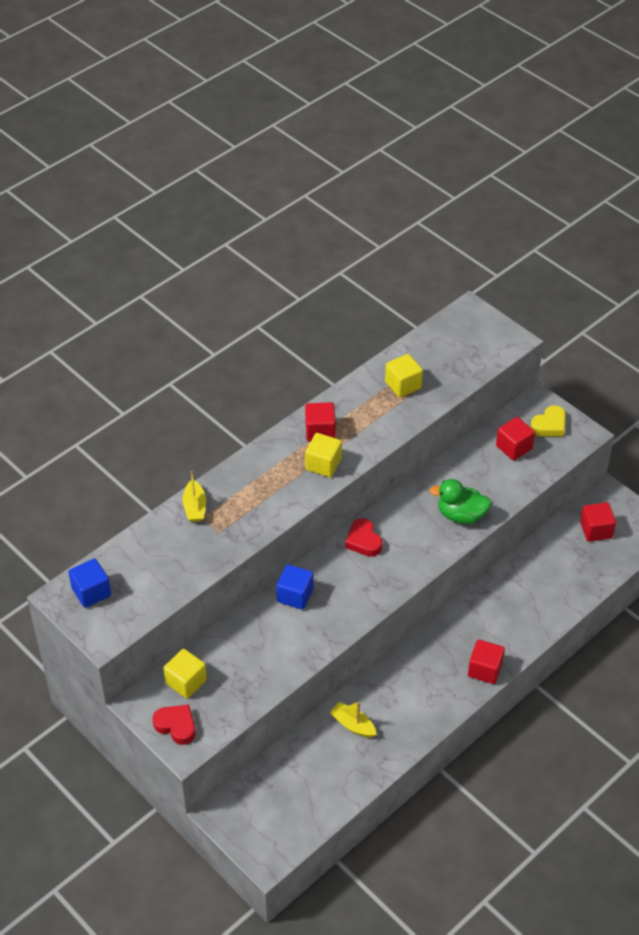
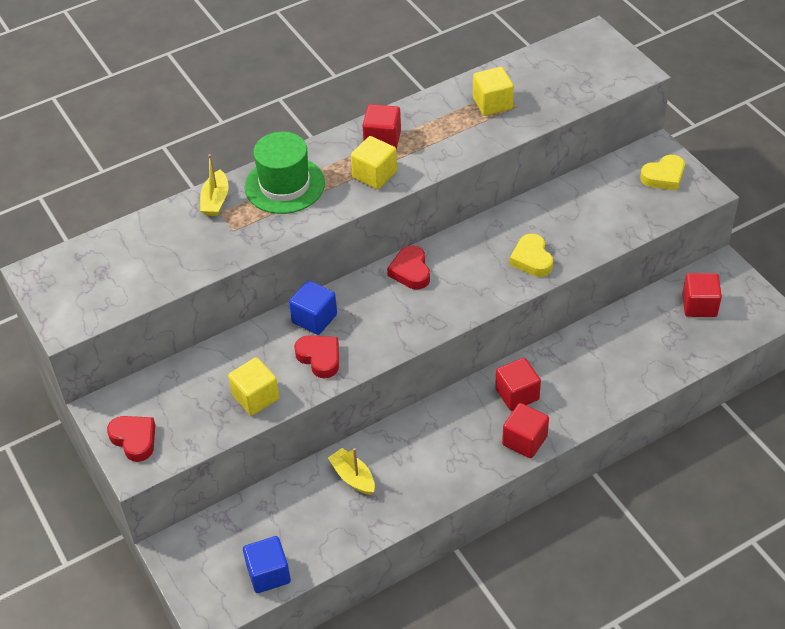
camera: 15 degrees right, 0 degrees up
(91, 592) = (70, 273): blue cube -> blue cube (268, 574)
(186, 682) = (162, 393): yellow cube -> yellow cube (256, 397)
(250, 485) = (284, 185): none -> green hat
(310, 629) = (320, 358): none -> red heart
(461, 515) = (532, 259): green duck -> yellow heart
(514, 447) = (615, 195): red cube -> red cube (517, 394)

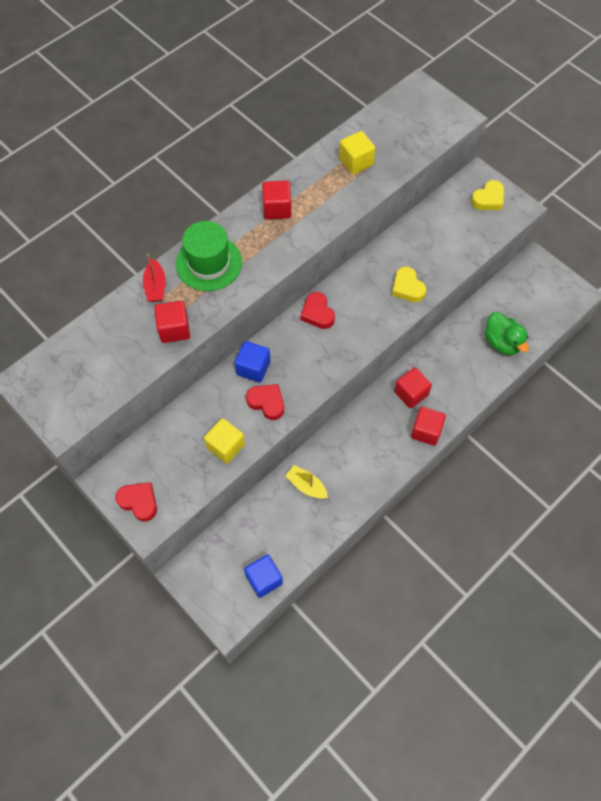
camera: 15 degrees left, 15 degrees up
(215, 200) = (155, 286): yellow boat -> red boat
(374, 175) = (279, 242): yellow cube -> none
(653, 354) = (502, 342): none -> green duck
(699, 305) = (525, 296): red cube -> red cube (174, 329)

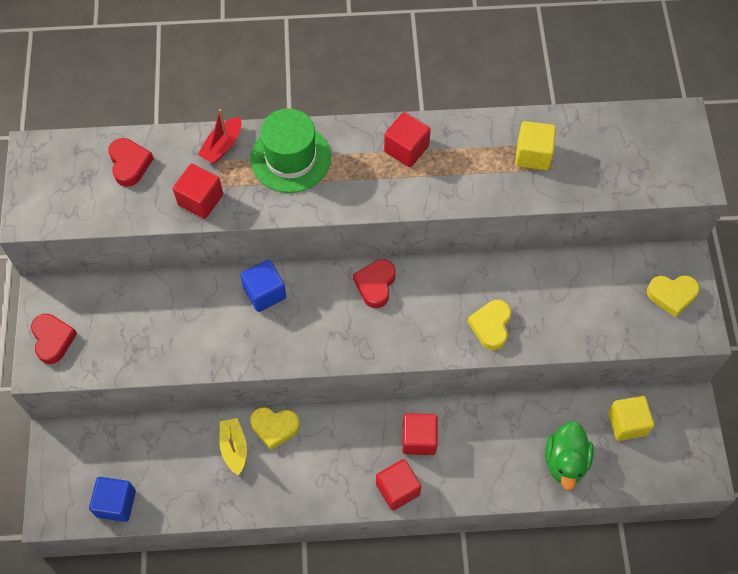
camera: 40 degrees right, 0 degrees up
(226, 446) = (171, 348): yellow cube -> yellow cube (627, 423)
(267, 402) = (246, 336): red heart -> red heart (129, 164)
(319, 454) = (274, 427): none -> yellow heart

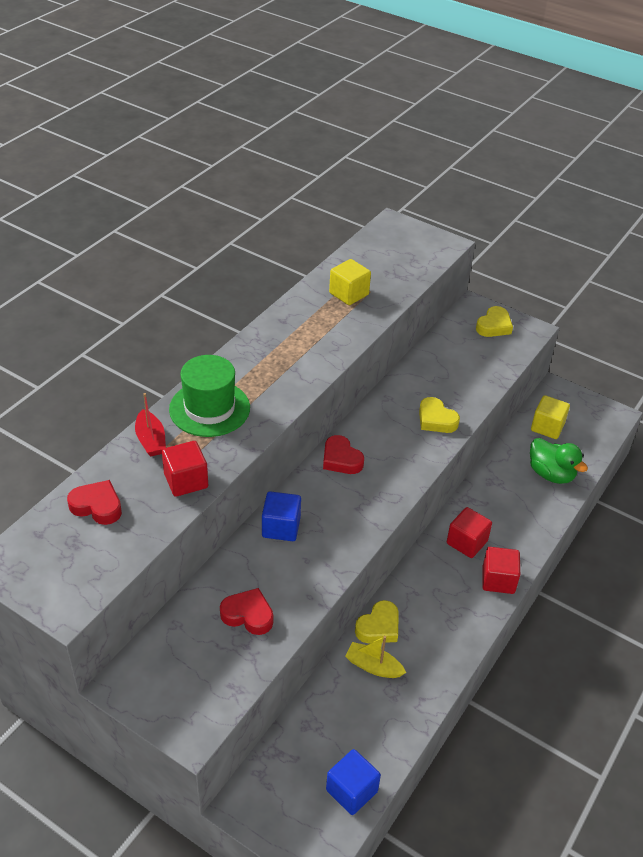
camera: 55 degrees left, 20 degrees down
(53, 339) = (174, 704): red heart -> red heart (248, 615)
(406, 149) = (274, 346): red cube -> none

